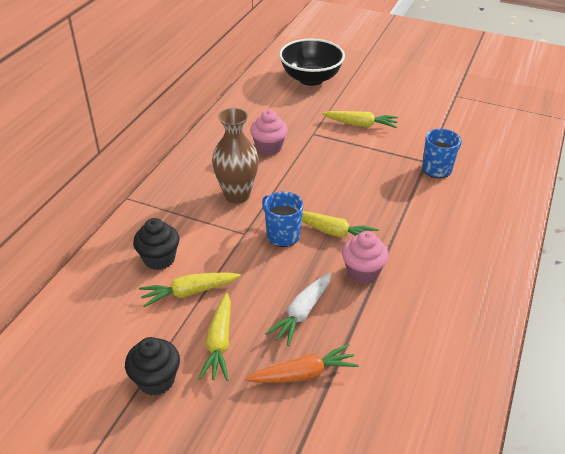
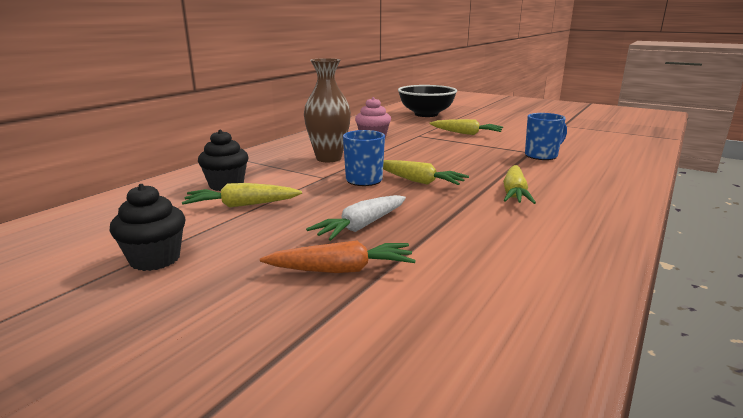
camera: 10 degrees right, 20 degrees down
(219, 343) = (251, 239): yellow carrot -> yellow carrot (514, 193)
(362, 272) = (444, 205): pink cupcake -> none

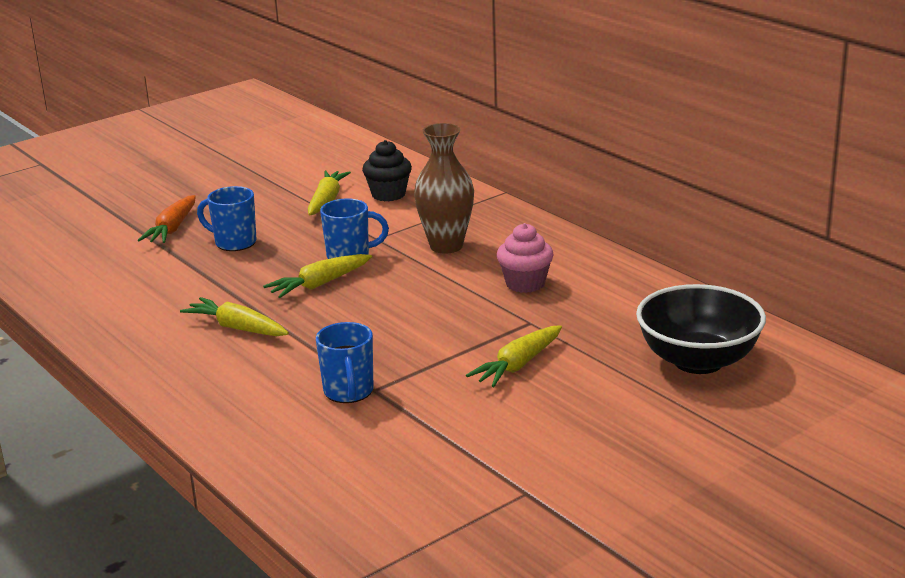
camera: 110 degrees right, 5 degrees up
(155, 259) = (249, 176): black cupcake -> none
(361, 226) = (234, 242): white carrot -> blue mug

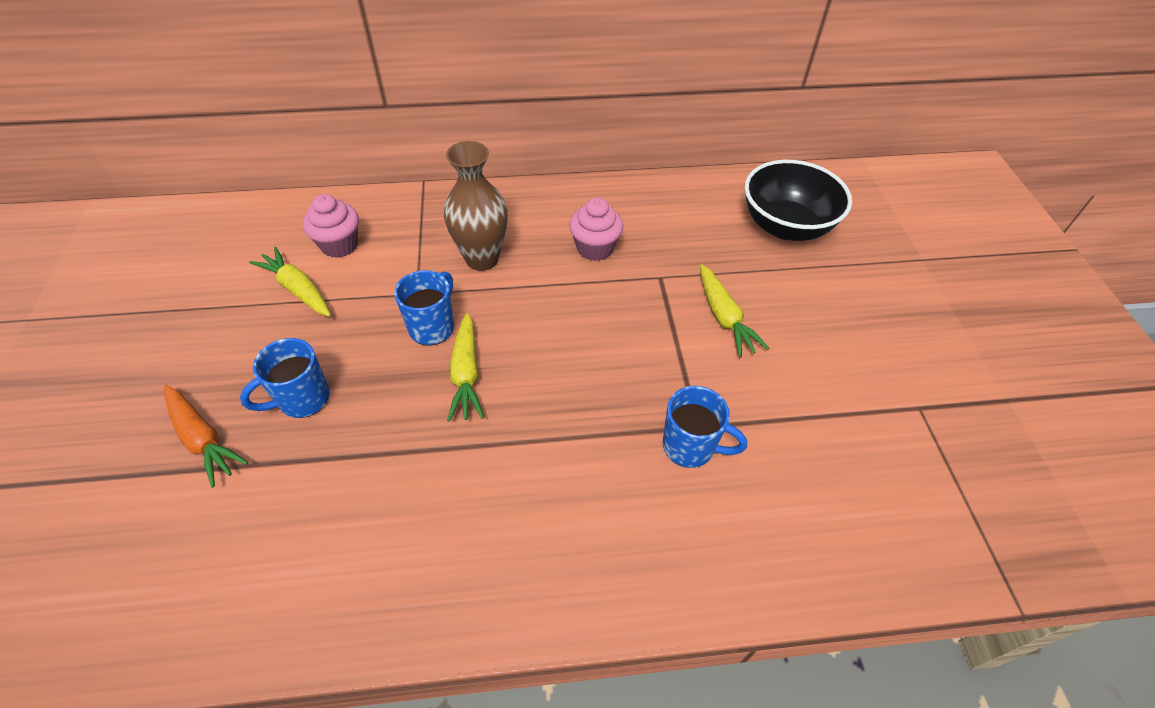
camera: 60 degrees left, 25 degrees up
(237, 328) = (494, 479): yellow carrot -> none
(388, 194) = (339, 245): black cupcake -> pink cupcake

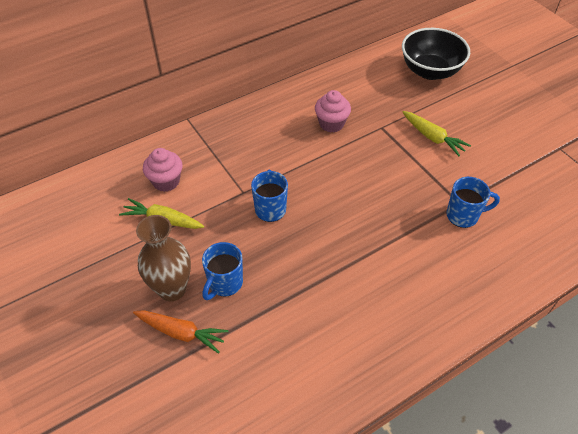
camera: 25 degrees left, 0 degrees up
(466, 374) = (312, 228): yellow carrot -> none
(482, 259) = (267, 156): brown vase -> brown vase (172, 289)

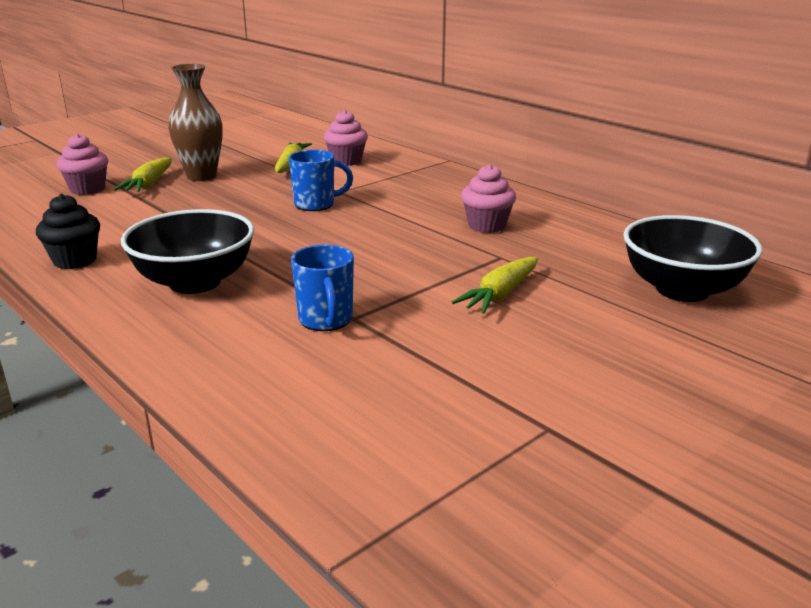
camera: 80 degrees right, 25 degrees down
(180, 387) = (87, 189): none -> pink cupcake
(181, 333) = (148, 184): orange carrot -> yellow carrot
(224, 283) = (206, 194): blue mug -> none
(361, 368) = (75, 260): none -> black cupcake
(407, 283) = (195, 282): none -> black bowl

